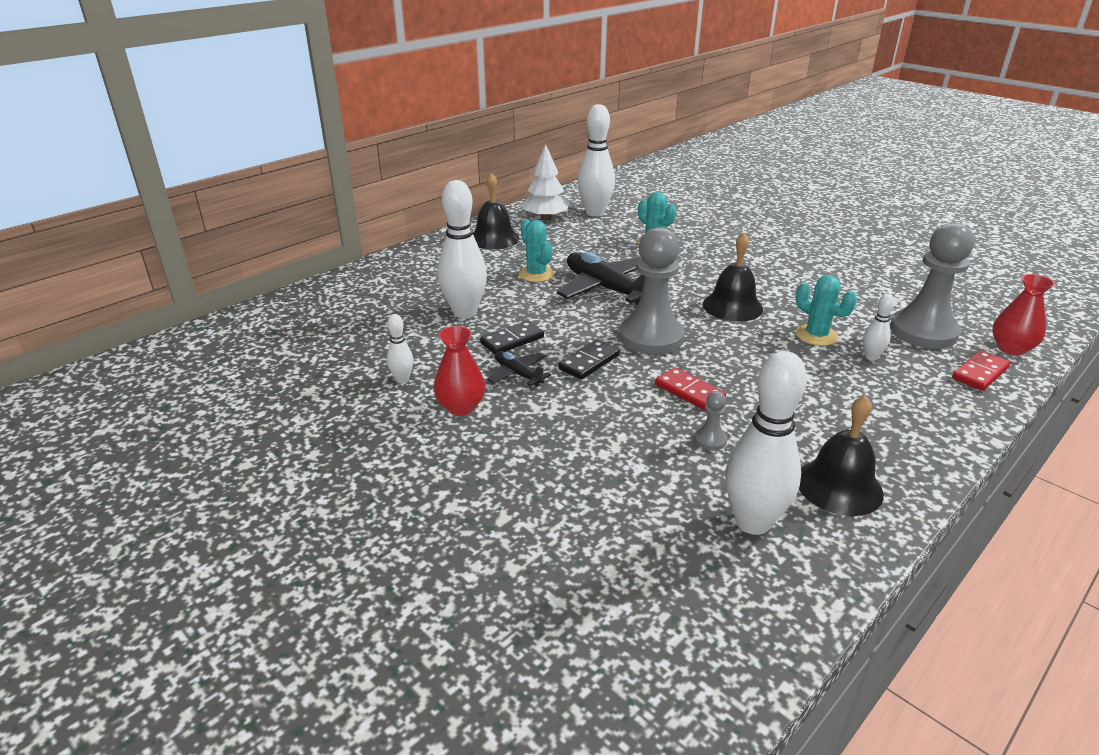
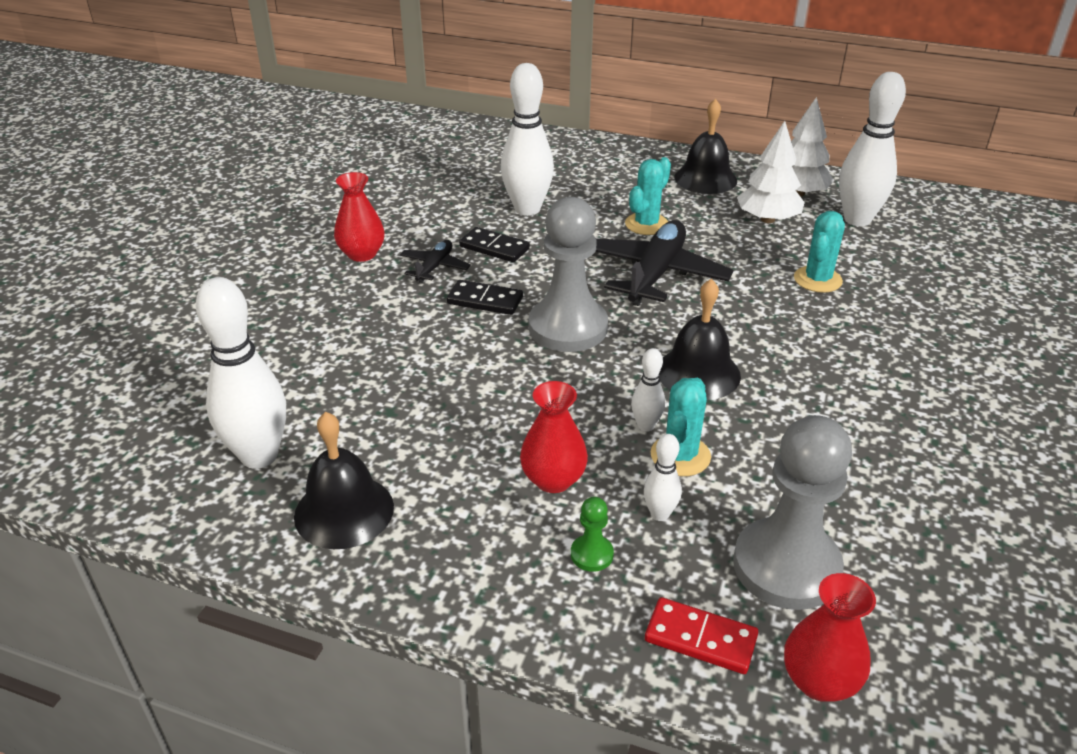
camera: 65 degrees right, 5 degrees up
(402, 379) = (388, 215): white bowling pin -> white bowling pin (646, 426)
(569, 236) = (767, 219): none -> white tree
(689, 391) = (470, 375): red domino -> none
(710, 440) = (385, 406): grey pawn -> none
(827, 386) = (553, 480): none -> red vase
(905, 390) = (591, 554): none -> green pawn

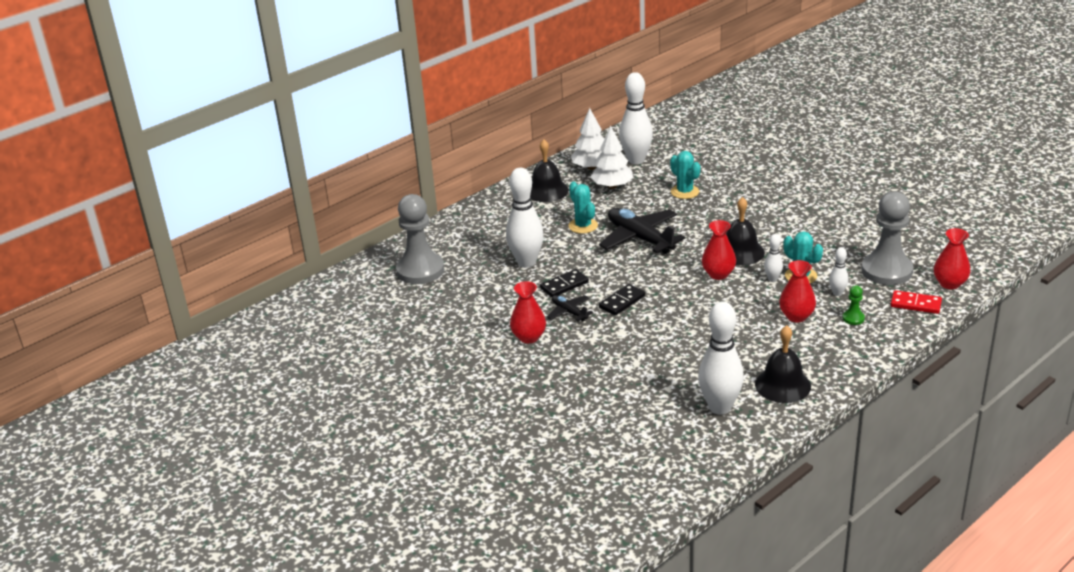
camera: 60 degrees left, 5 degrees down
(568, 327) = (671, 280): grey pawn -> grey pawn (420, 270)
(617, 366) = (718, 274): none -> red vase
(700, 638) = (915, 304): red domino -> red domino turned 60 degrees clockwise

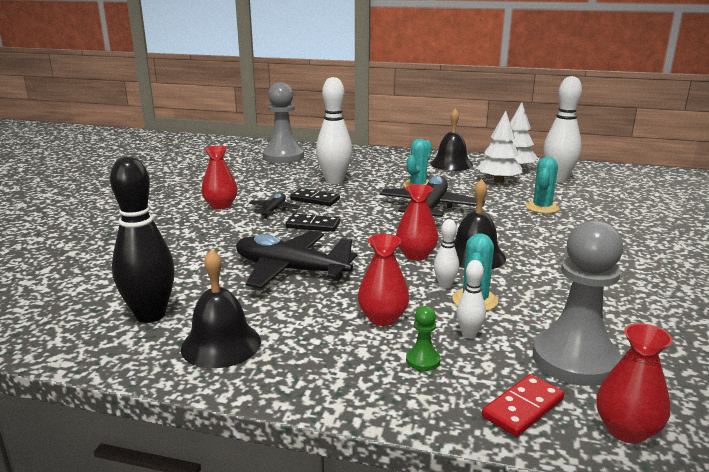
camera: 55 degrees right, 10 degrees down
(697, 333) = (291, 270): none -> black plane
(720, 407) = (150, 315): white bowling pin -> black bowling pin
(915, 304) = (523, 408): red domino -> red domino turned 60 degrees clockwise

